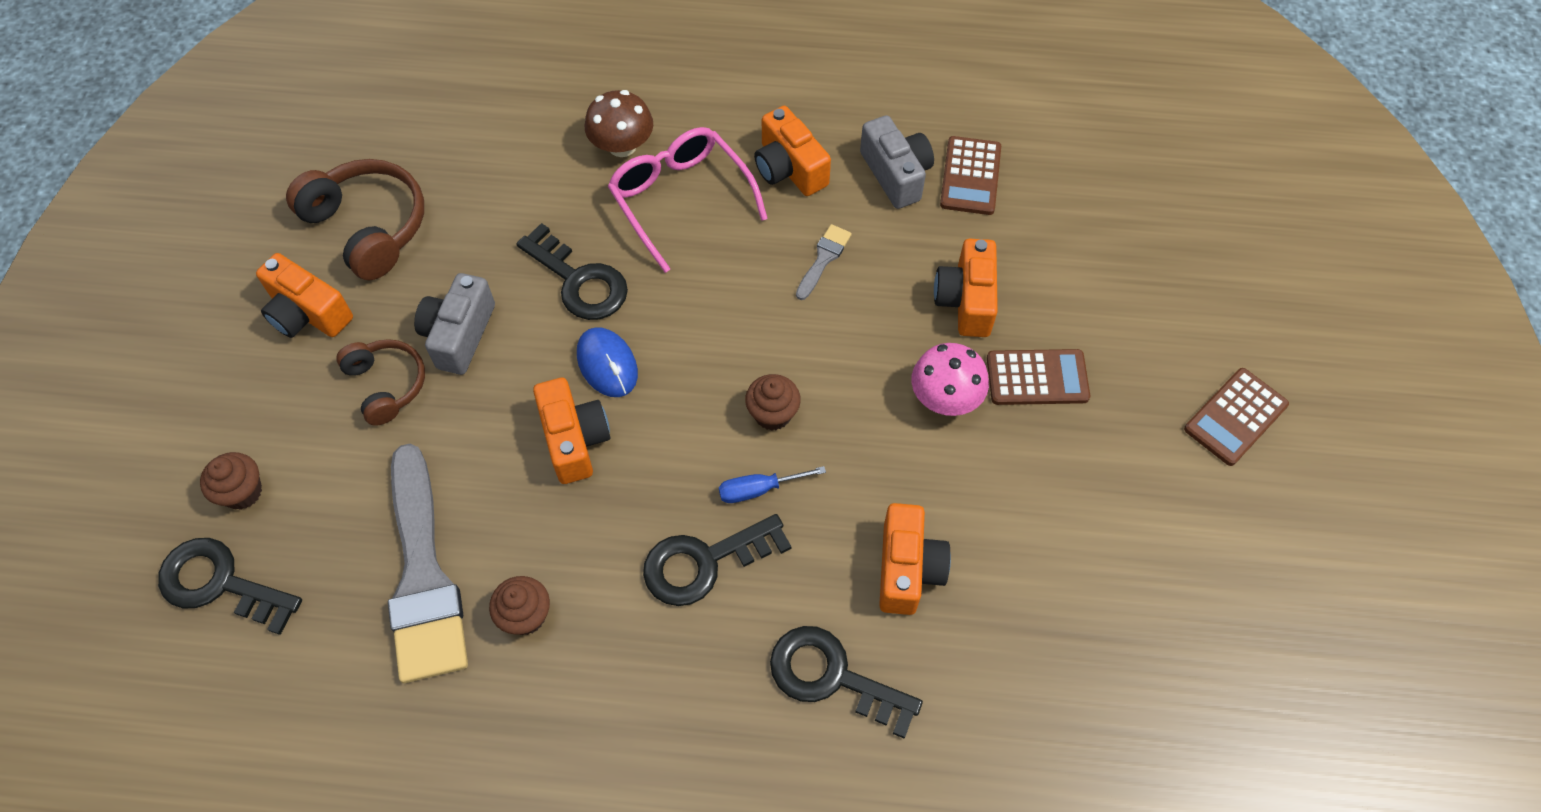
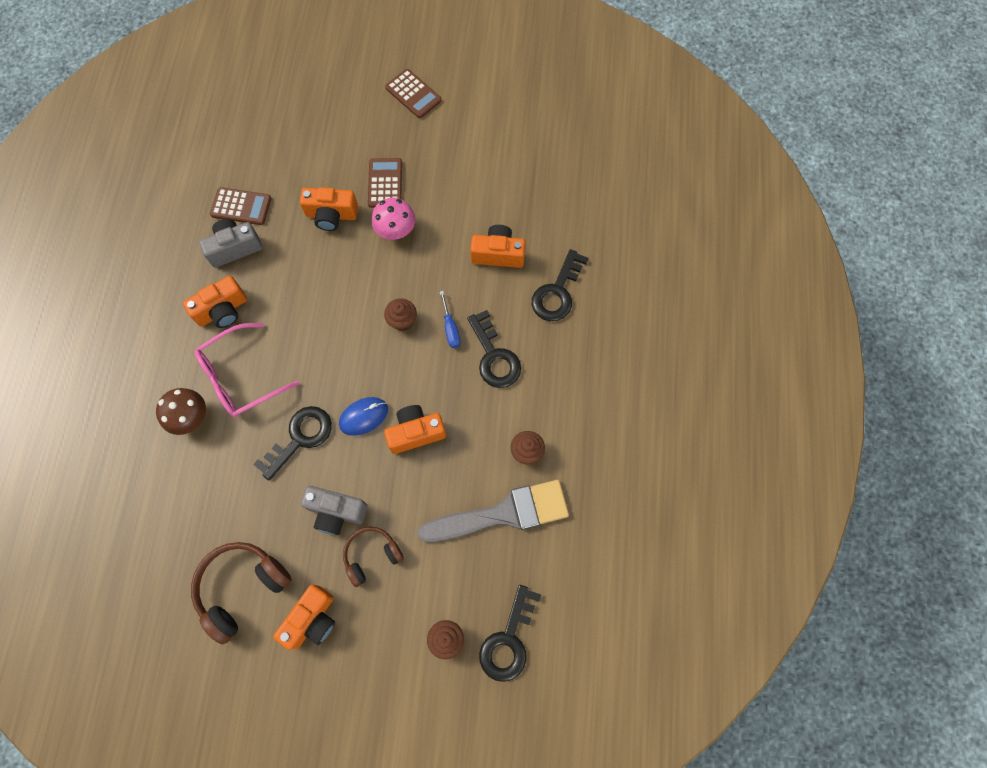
camera: 90 degrees left, 10 degrees up
(823, 259) = (295, 291): grey brush -> none

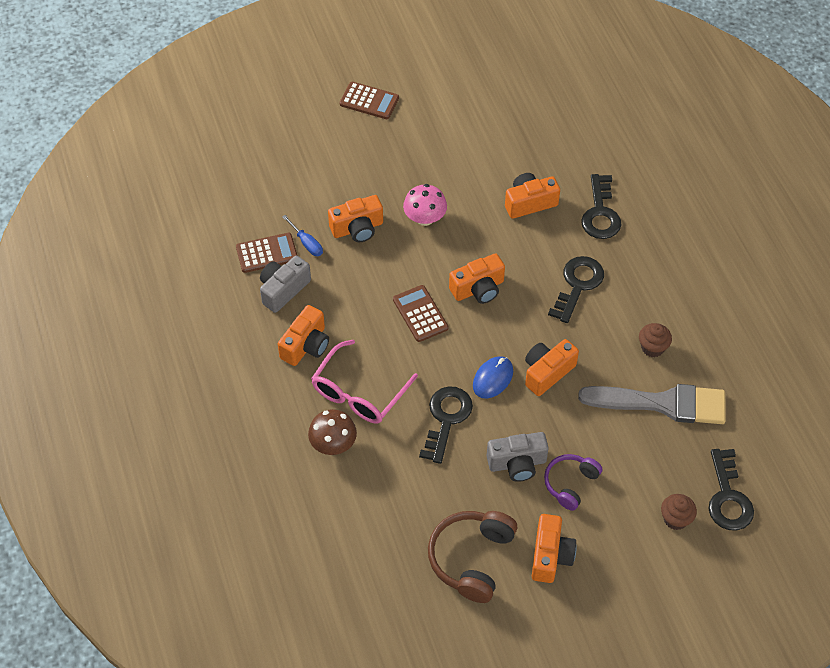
camera: 25 degrees left, 15 degrees down
(371, 555) = (570, 483): brown headphones -> purple headphones
(385, 183) = (390, 184): brown calculator -> brown calculator (420, 314)
(402, 321) = (478, 289): brown cupcake -> orange camera
(450, 328) = (525, 278): blue screwdriver -> blue screwdriver (306, 243)
(494, 356) = (578, 285): black key -> black key turned 105 degrees counterclockwise
(503, 513) = (662, 403): grey brush -> grey brush turned 45 degrees clockwise

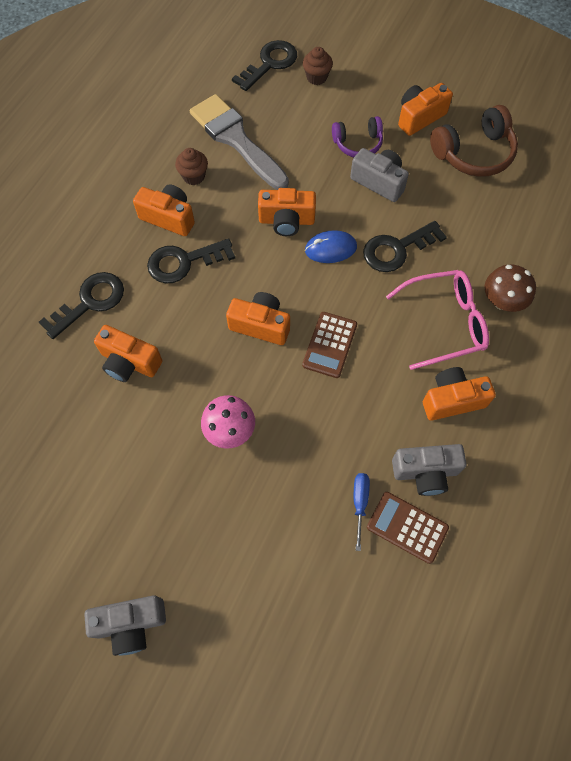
camera: 135 degrees left, 10 degrees up
(357, 228) = (298, 475): orange camera -> orange camera (169, 217)
(369, 101) = (131, 624): brown calculator -> grey camera

